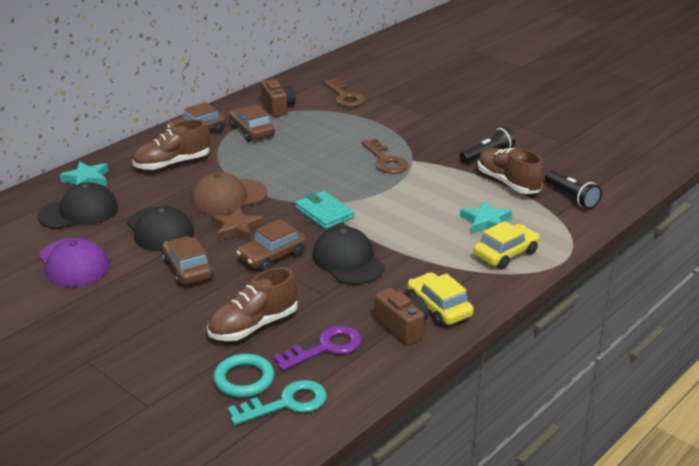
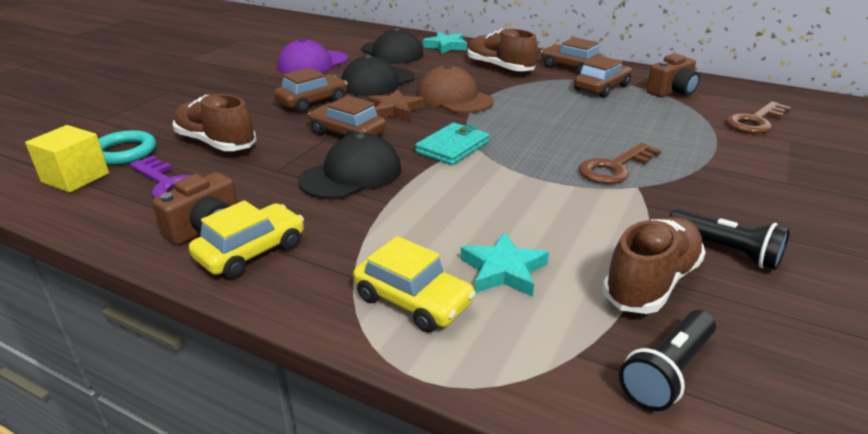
camera: 75 degrees right, 0 degrees up
(286, 403) = (75, 178): turquoise key -> yellow cube

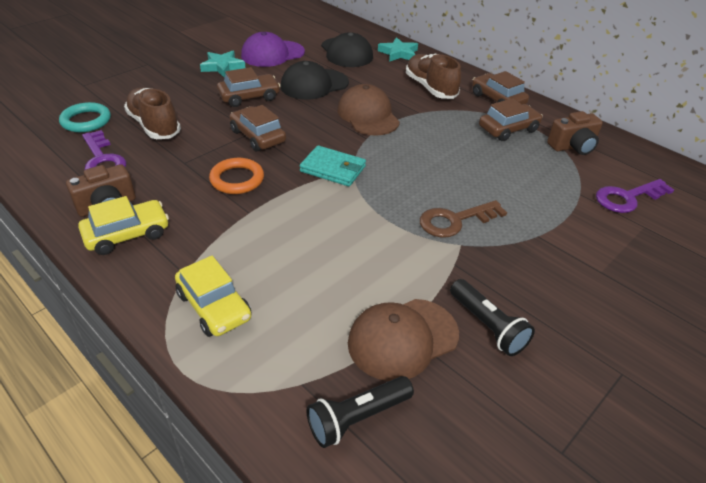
camera: 15 degrees right, 10 degrees up
(75, 178) = (43, 138): yellow cube -> none
(351, 175) = (237, 179): black cap -> orange ring
(395, 110) = (310, 119): brown star -> none
(453, 147) = (333, 169): turquoise wallet -> turquoise wallet turned 60 degrees clockwise
(503, 270) = (296, 297): turquoise star -> turquoise star (222, 67)
(651, 282) = (402, 338): brown shoe -> brown cap
(755, 121) = (627, 198): brown key -> purple key

